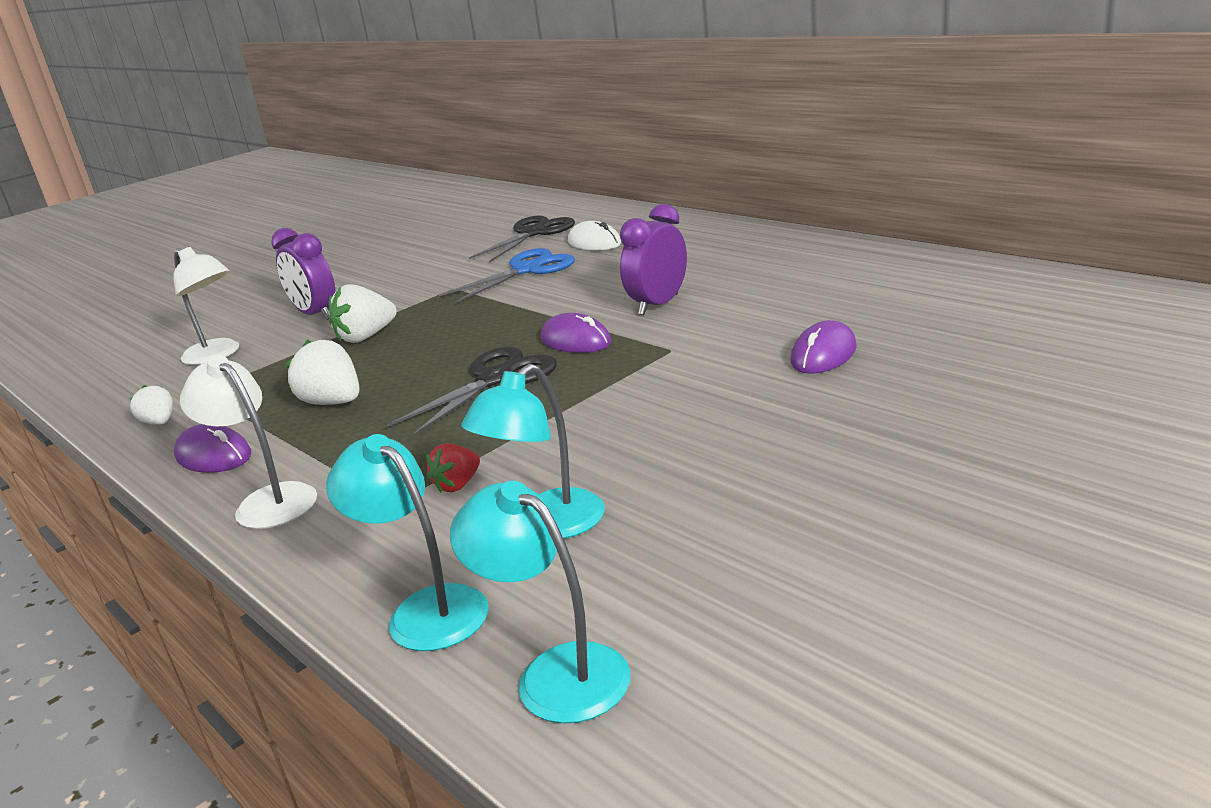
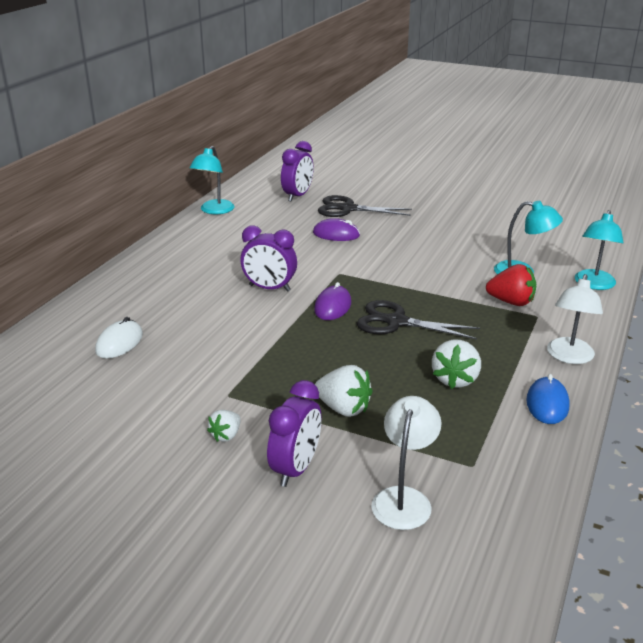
camera: 115 degrees left, 5 degrees up
(159, 423) = (529, 462): white strawberry -> white strawberry (226, 435)
(214, 456) = (547, 404): purple mouse -> blue mouse
(457, 485) = (511, 302): red strawberry -> red strawberry, size x1.66
(526, 270) = (186, 363): blue scissors -> none
(533, 233) = (70, 388): black scissors -> black scissors (348, 209)
(556, 672) = (595, 253): turquoise lamp -> turquoise lamp (214, 211)
(1031, 328) = (297, 196): none -> purple clock

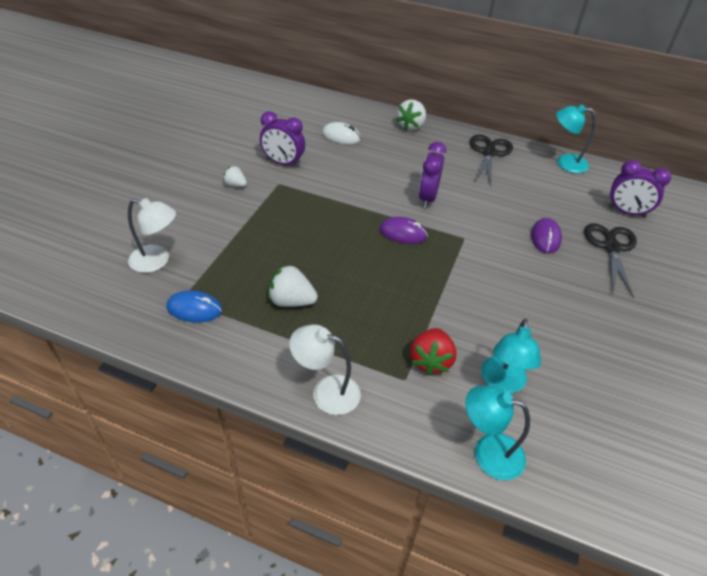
camera: 85 degrees right, 15 degrees up
(296, 469) = (197, 214): purple clock -> purple clock (283, 163)
(343, 408) = (258, 236): white strawberry -> white strawberry (411, 126)
(396, 322) = (381, 271): black scissors -> black scissors (489, 153)
(547, 404) = (252, 358): blue mouse -> blue mouse (194, 309)

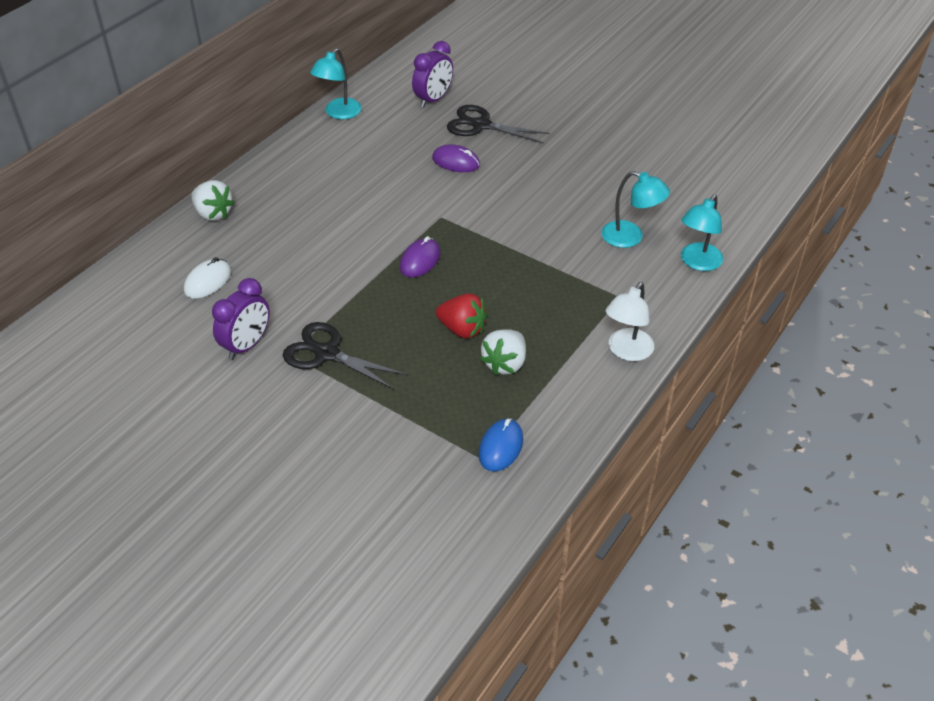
camera: 75 degrees left, 0 degrees up
(157, 261) = (410, 482): white lamp -> none
(235, 185) = (279, 397): white strawberry -> none
(427, 198) = (365, 229): purple clock -> none
(430, 361) = (600, 276): red strawberry -> red strawberry (462, 329)
(489, 153) = (299, 163): black scissors -> black scissors (327, 354)

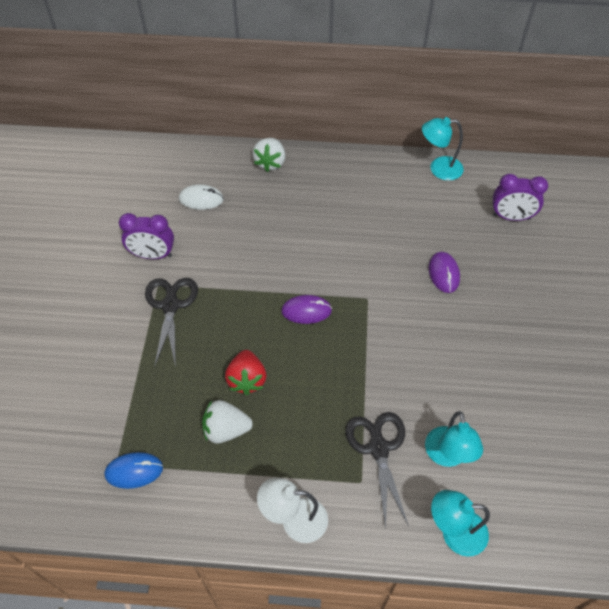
camera: 60 degrees right, 10 degrees up
(481, 125) = (506, 267): black scissors -> black scissors (378, 448)

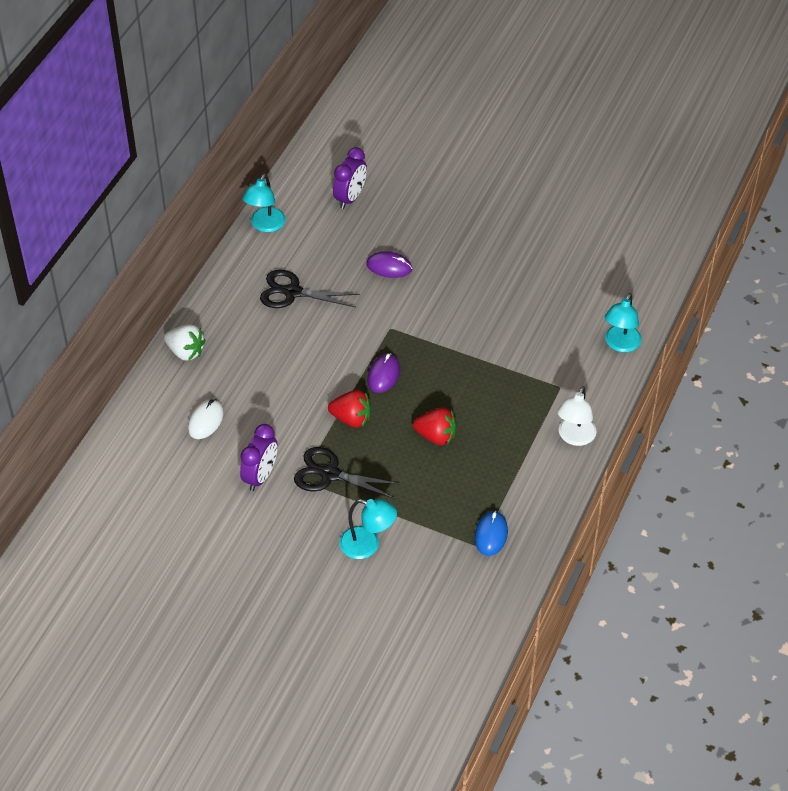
camera: 70 degrees left, 5 degrees down
(226, 429) = (478, 462): white strawberry -> none
(242, 302) = (351, 419): none -> red strawberry
(378, 448) = (536, 367): black scissors -> black scissors (292, 292)
(447, 456) = (560, 327): turquoise lamp -> turquoise lamp (367, 545)

